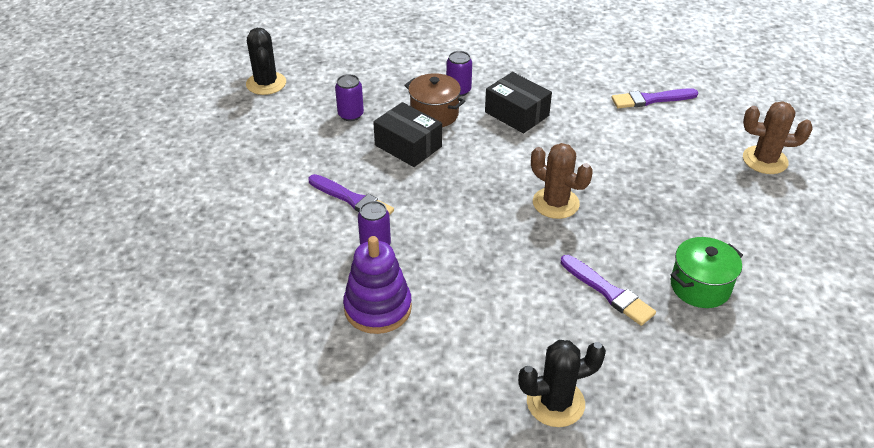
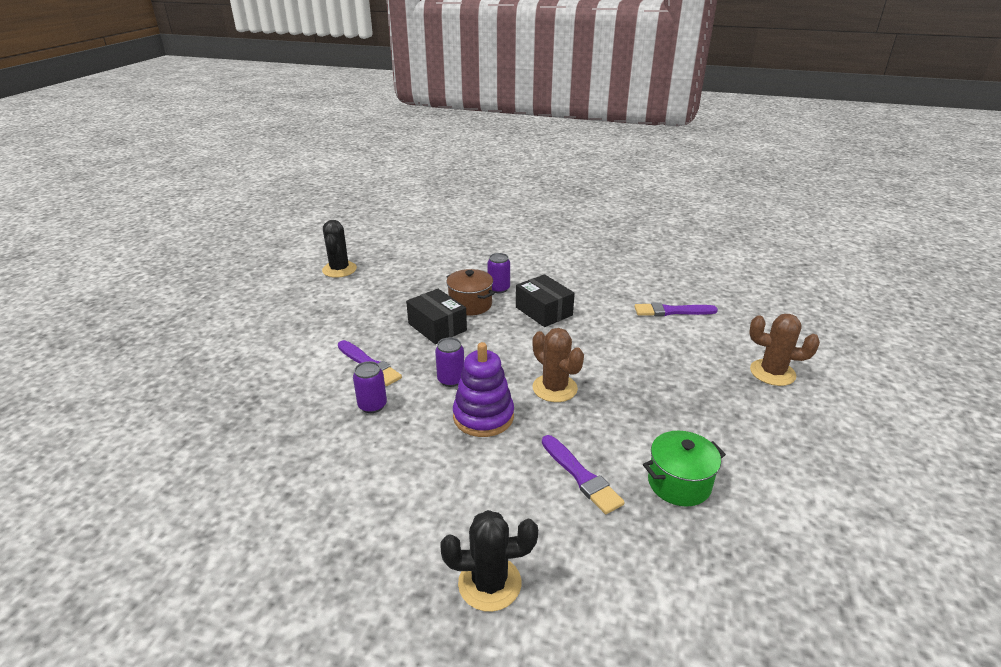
camera: 10 degrees right, 10 degrees down
(350, 115) = (398, 298): purple can -> purple can (451, 380)
(378, 308) = (349, 462): purple stacking toy -> purple stacking toy (483, 416)

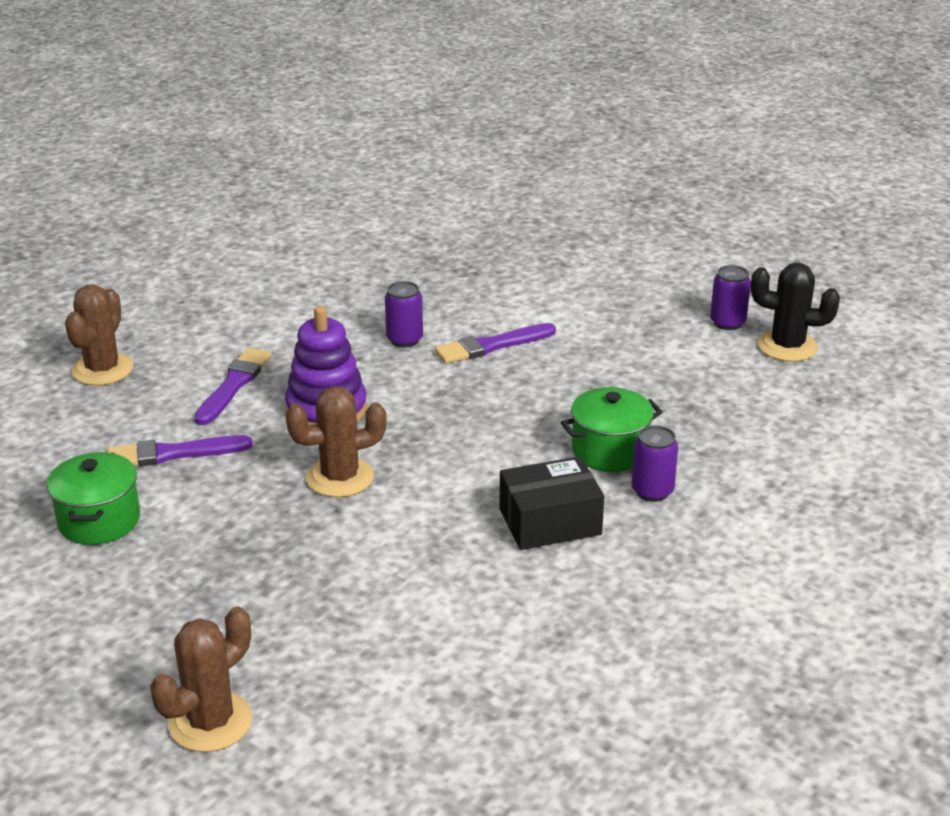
camera: 110 degrees right, 0 degrees up
(437, 327) = (557, 409): black box -> none
(451, 380) = (417, 399): purple can -> purple can (727, 323)
(470, 305) = (609, 451): brown pot -> green pot
(489, 583) = (102, 369): black cactus -> brown cactus
(672, 311) = (467, 681): purple brush -> purple brush (233, 385)

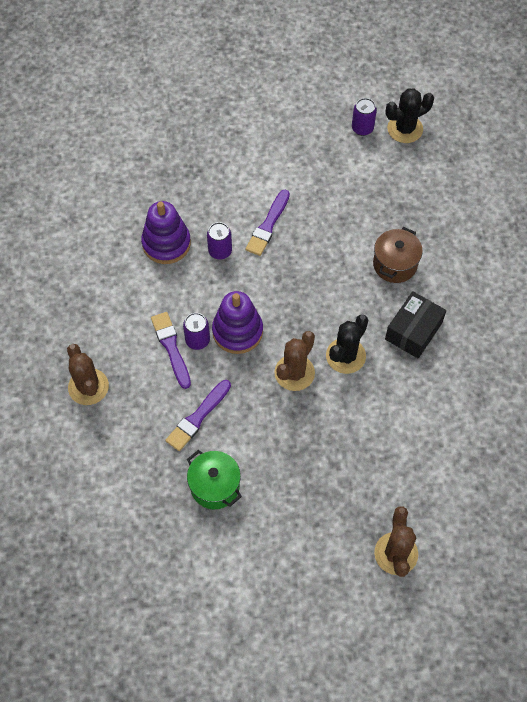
camera: 40 degrees left, 30 degrees up
(354, 307) = (166, 243): none -> purple stacking toy
(426, 497) = (345, 356): none -> black cactus
(609, 451) = (395, 264): green pot -> brown pot
(652, 491) = (437, 278): purple can -> purple can (197, 340)

